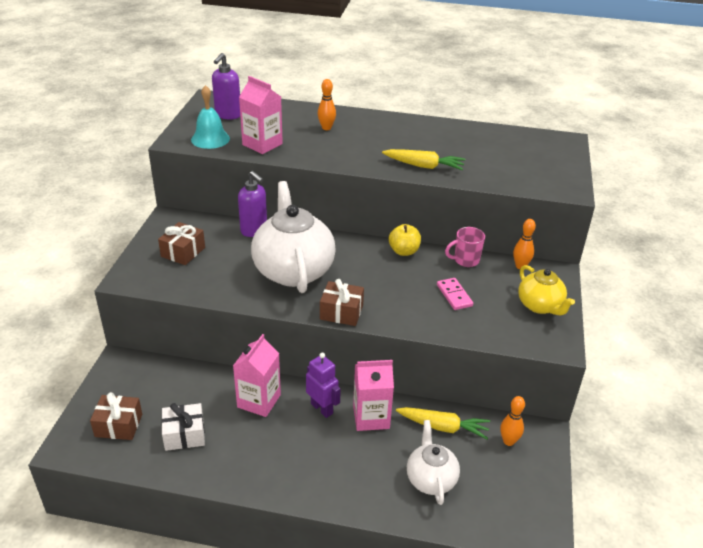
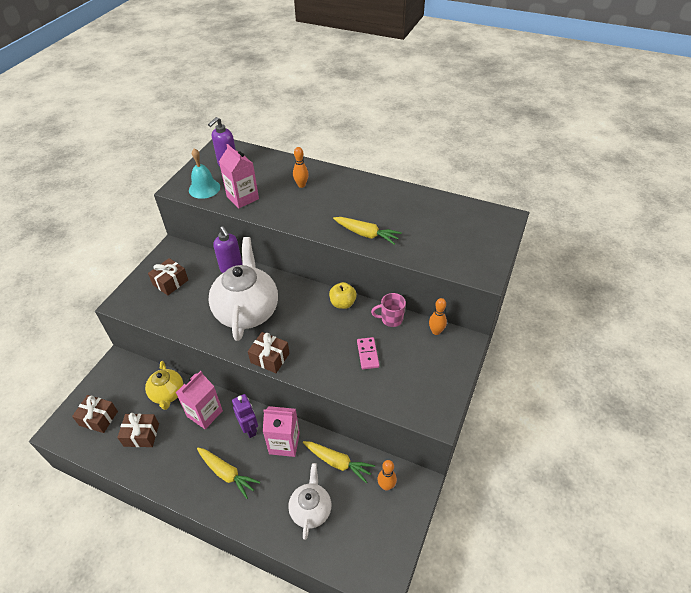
camera: 15 degrees right, 10 degrees up
(184, 435) = (141, 435): white gift -> brown gift
(313, 459) = (227, 474): none -> yellow carrot
(540, 306) = (437, 375): yellow teapot -> yellow teapot (167, 394)

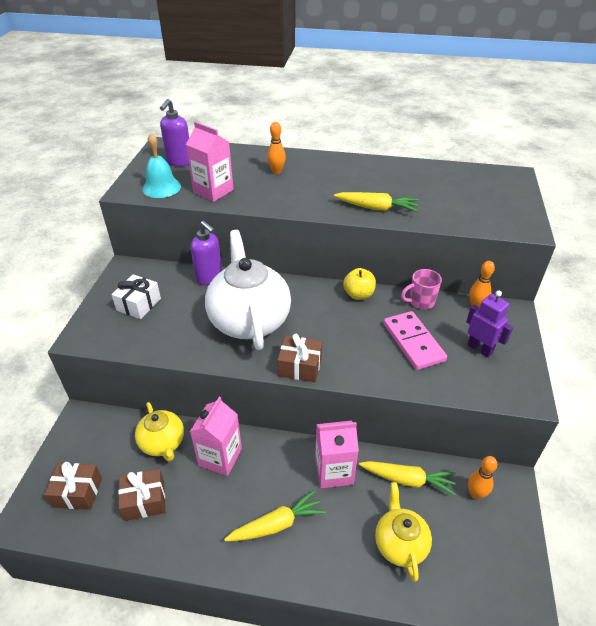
camera: 15 degrees left, 5 degrees down
(170, 282) = (139, 304): brown gift -> white gift
(227, 474) = (277, 524): yellow carrot -> yellow carrot turned 45 degrees counterclockwise
(249, 429) = (284, 463): purple robot -> purple robot (480, 349)
(311, 509) = (400, 544): white teapot -> yellow teapot
(367, 354) = (413, 342): pink domino -> pink domino, size x1.61

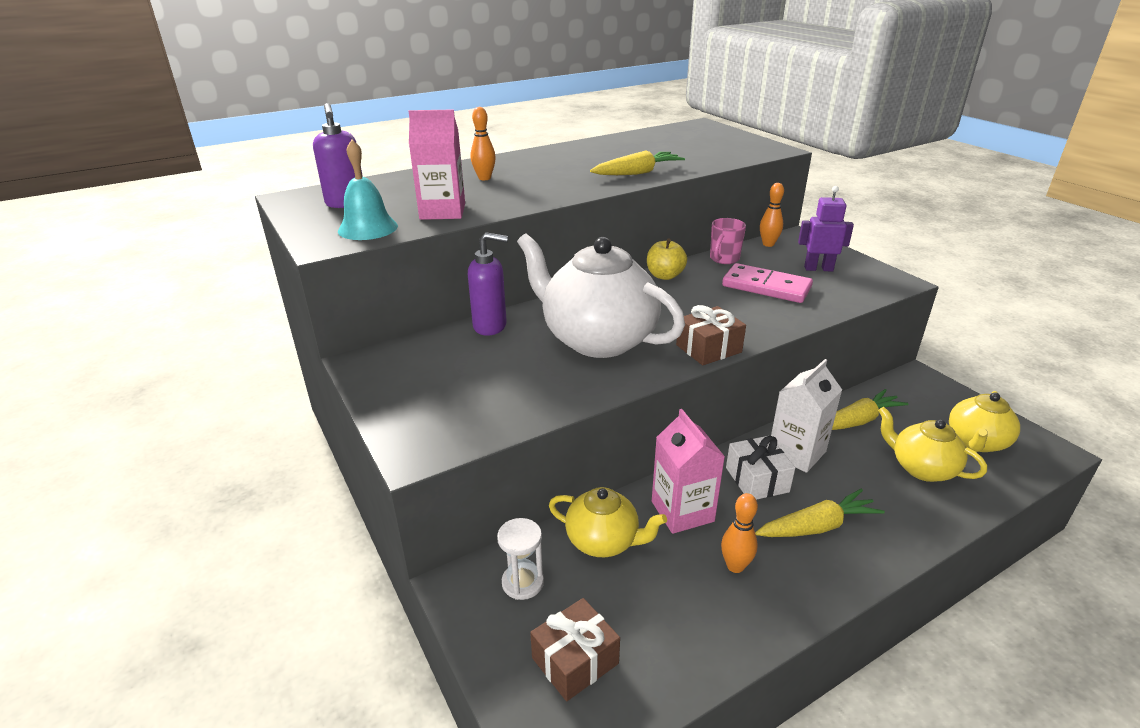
camera: 40 degrees left, 10 degrees down
(105, 436) = (522, 582): none -> white hourglass
(139, 304) = (442, 386): white gift -> white gift (757, 479)
(144, 501) = (666, 606): brown gift -> none
(277, 524) = (817, 526): yellow carrot -> yellow carrot turned 45 degrees clockwise
(334, 471) = (796, 452): pink carton -> white carton
(473, 559) = (976, 442): none -> yellow teapot
(475, 494) = (912, 399): orange bowling pin -> orange bowling pin (735, 566)

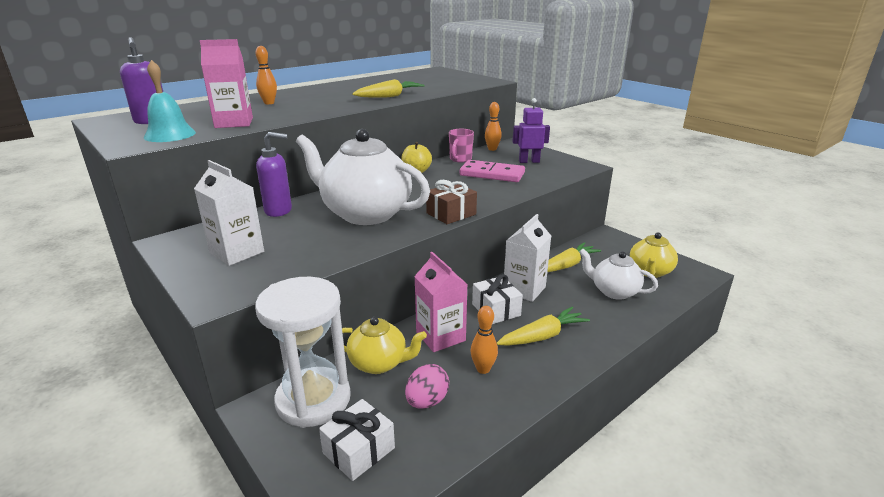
camera: 10 degrees left, 5 degrees down
(440, 386) = (237, 252): none -> white carton
(522, 582) = (313, 400): white hourglass -> white hourglass, size x2.13
(575, 660) = (358, 450): brown gift -> white gift
(661, 603) = (427, 401): none -> pink egg
(921, 468) = (614, 291): yellow teapot -> white teapot

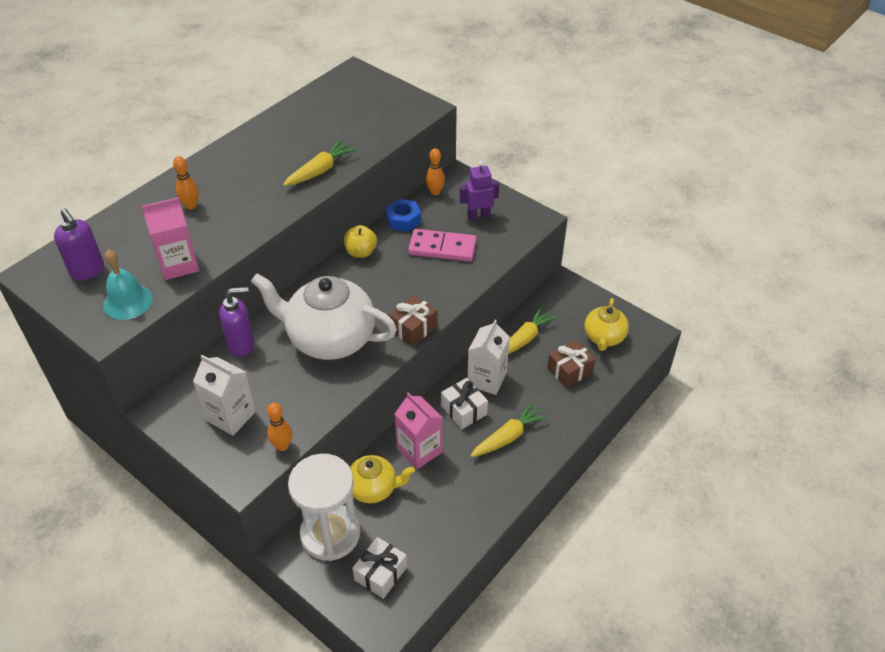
camera: 10 degrees left, 20 degrees up
(427, 401) = (422, 521): pink egg -> none
(460, 159) = (403, 220): pink mug -> blue nut
(483, 369) = (462, 481): orange bowling pin -> orange bowling pin (282, 446)
(614, 291) = (569, 370): white teapot -> brown gift

